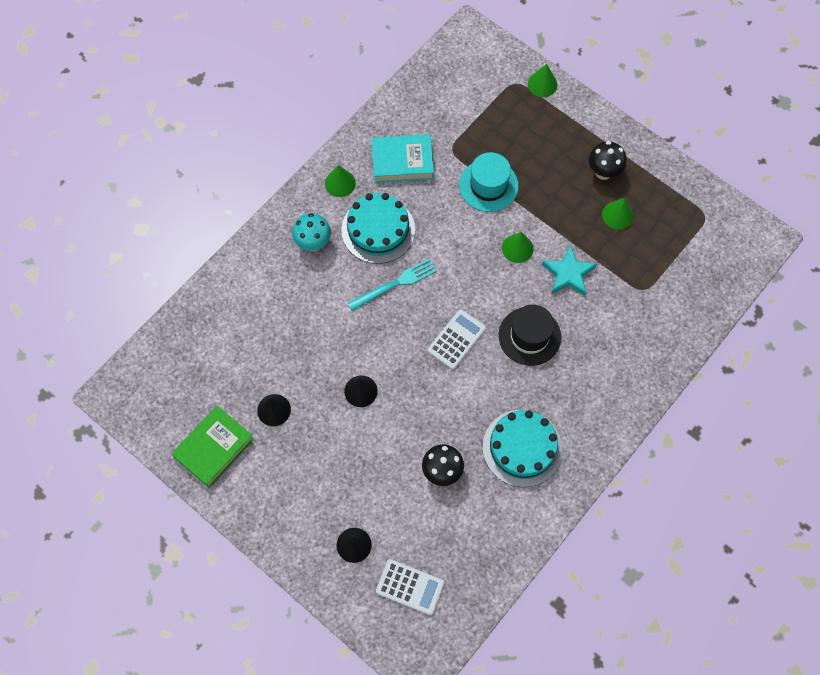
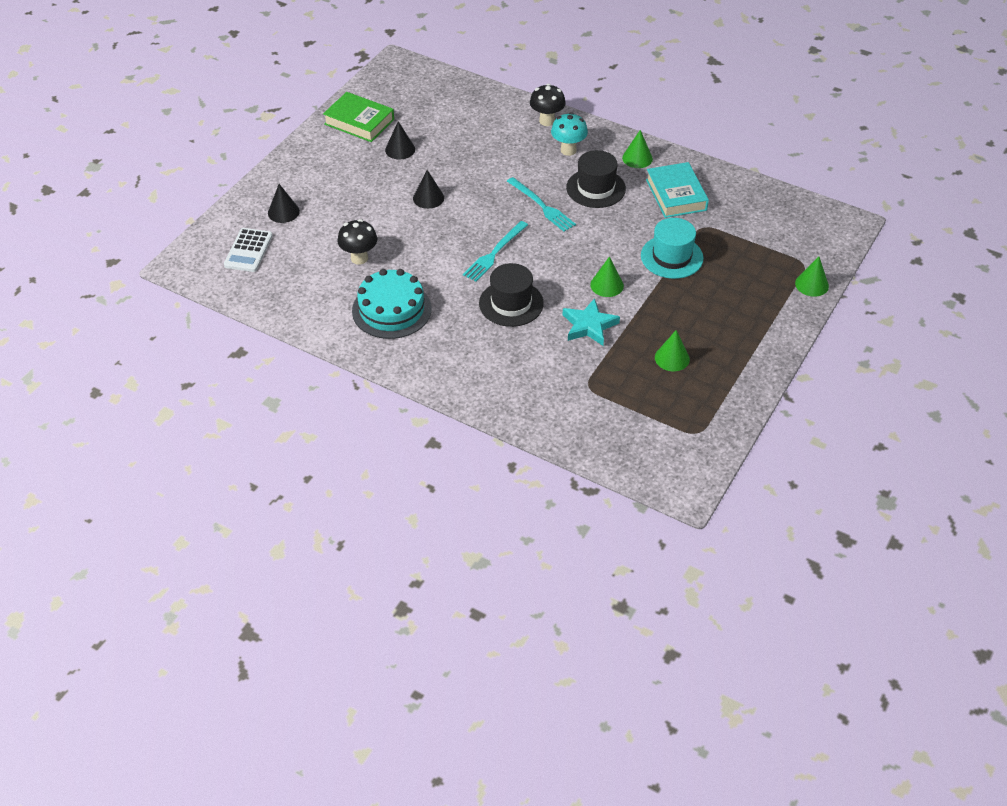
camera: 80 degrees right, 20 degrees down
(378, 230) = (596, 188): turquoise cake -> black hat
(456, 339) = (494, 253): white calculator -> turquoise fork
(603, 172) = (721, 342): black mushroom -> black mushroom (547, 121)

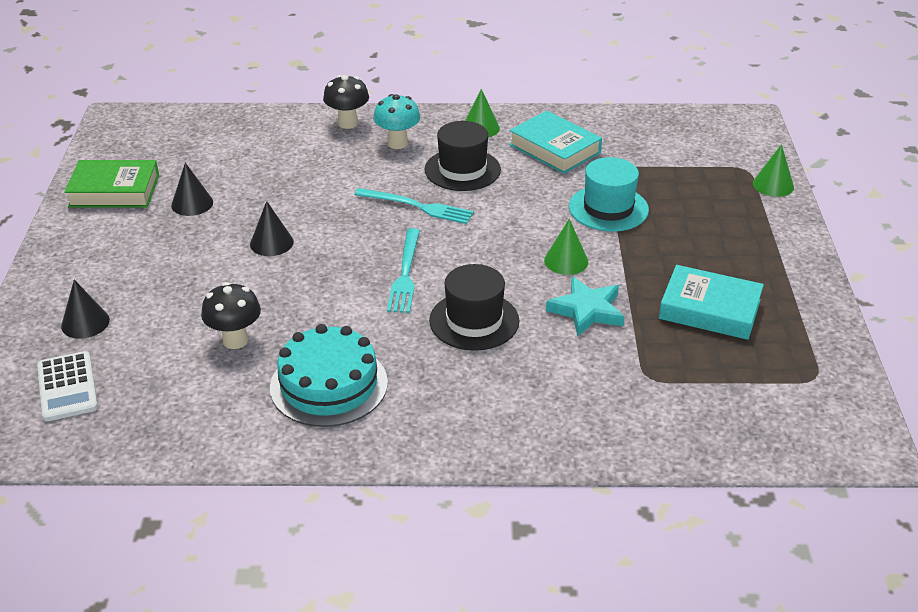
camera: 30 degrees left, 10 degrees down
(672, 358) = (709, 309): green cone -> turquoise book

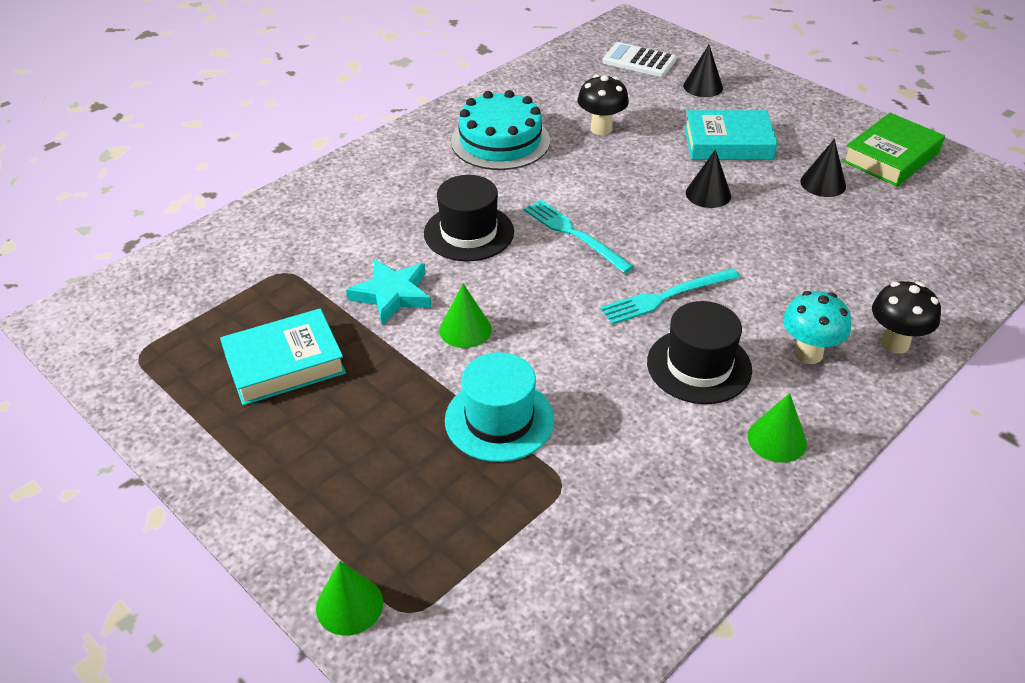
camera: 135 degrees right, 5 degrees up
(554, 149) = (660, 468): turquoise book -> turquoise book (728, 143)

